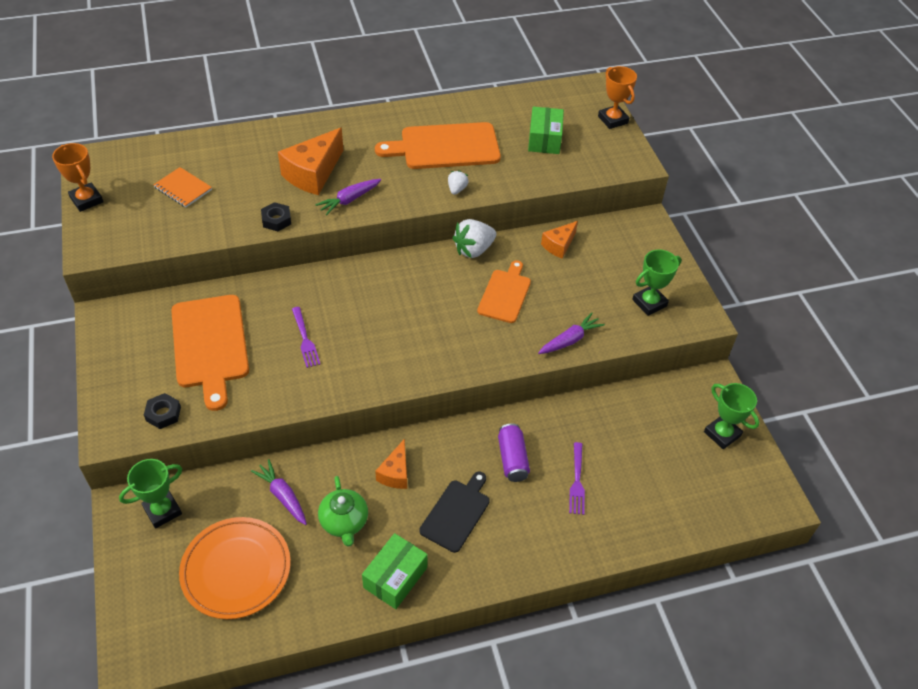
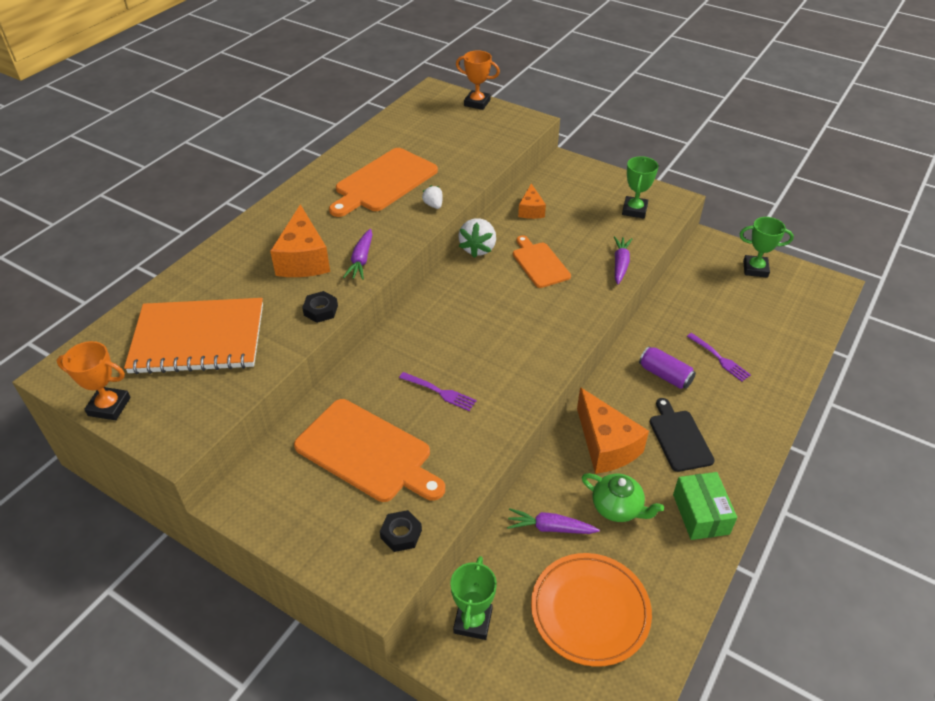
camera: 40 degrees left, 5 degrees down
(183, 188) = (198, 339): orange notebook -> orange notebook, size x2.21
(395, 473) = (606, 445): orange cheese -> orange cheese, size x1.76
(544, 139) = (449, 139): green box -> none

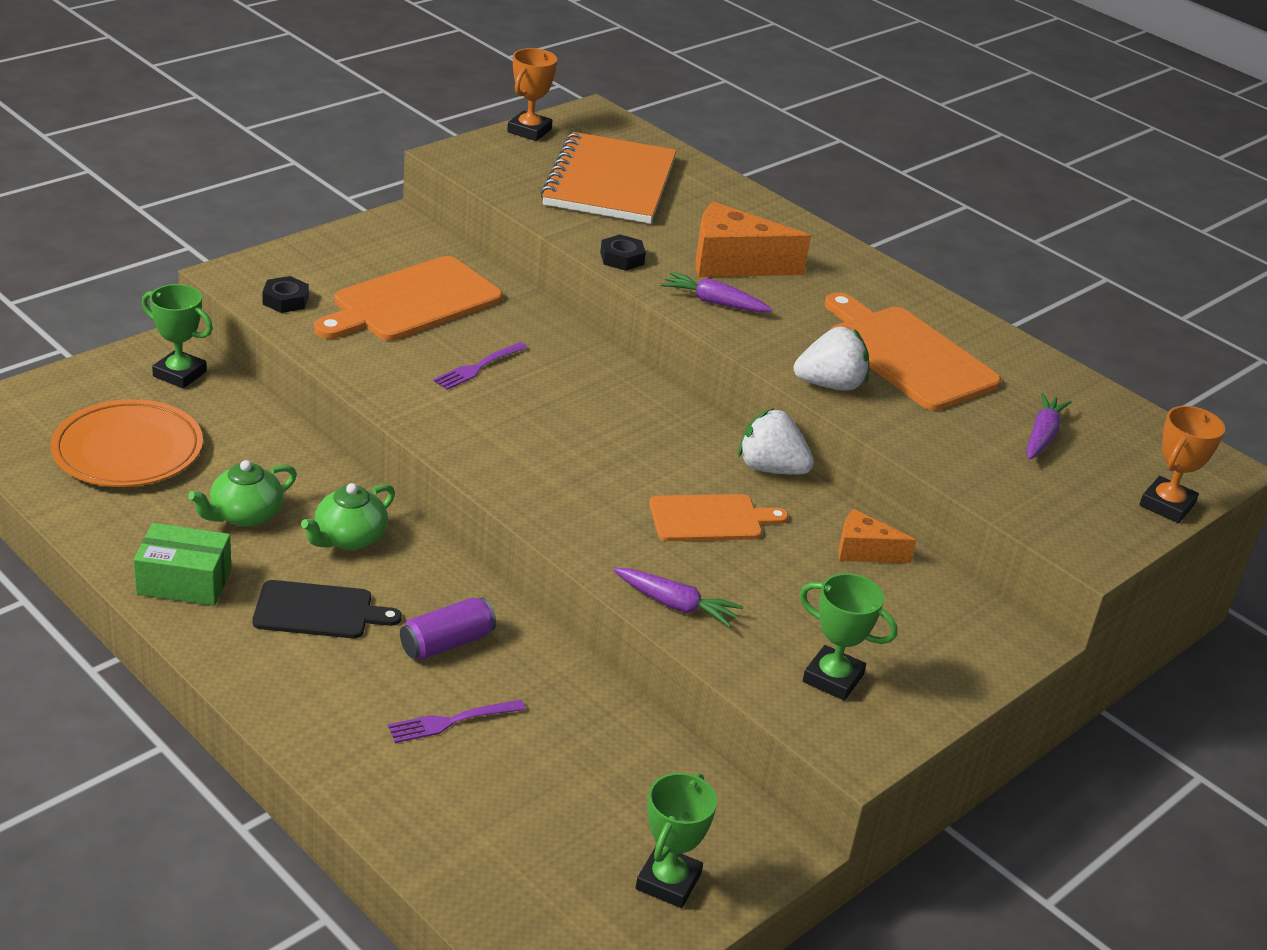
camera: 100 degrees right, 10 degrees down
(433, 205) = (830, 385): white strawberry -> white strawberry, size x1.82
(550, 528) = (254, 455): purple carrot -> purple carrot (1042, 436)
(606, 445) = (349, 538): orange cheese -> green teapot

